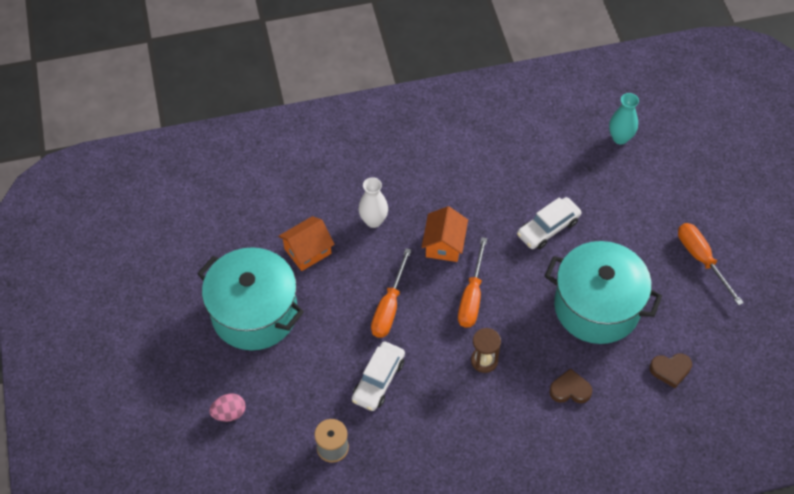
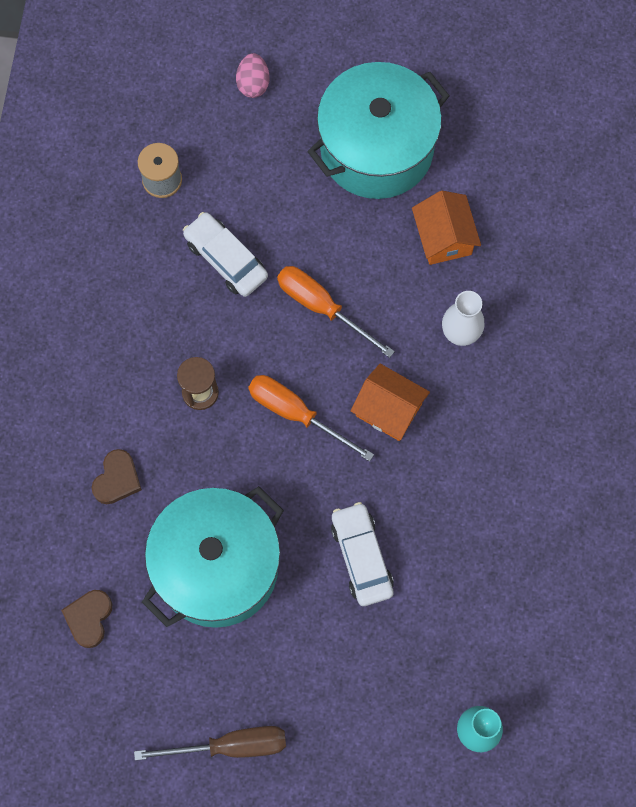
camera: 110 degrees right, 15 degrees up
(701, 259) = (230, 746): orange screwdriver -> brown screwdriver

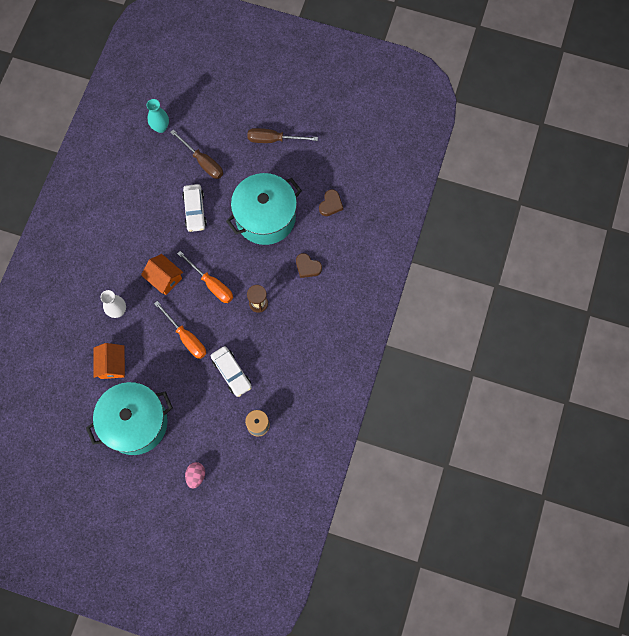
camera: 170 degrees left, 0 degrees up
(117, 479) = (307, 267): brown heart -> brown heart turned 90 degrees counterclockwise
(369, 667) = (203, 162): none -> brown screwdriver

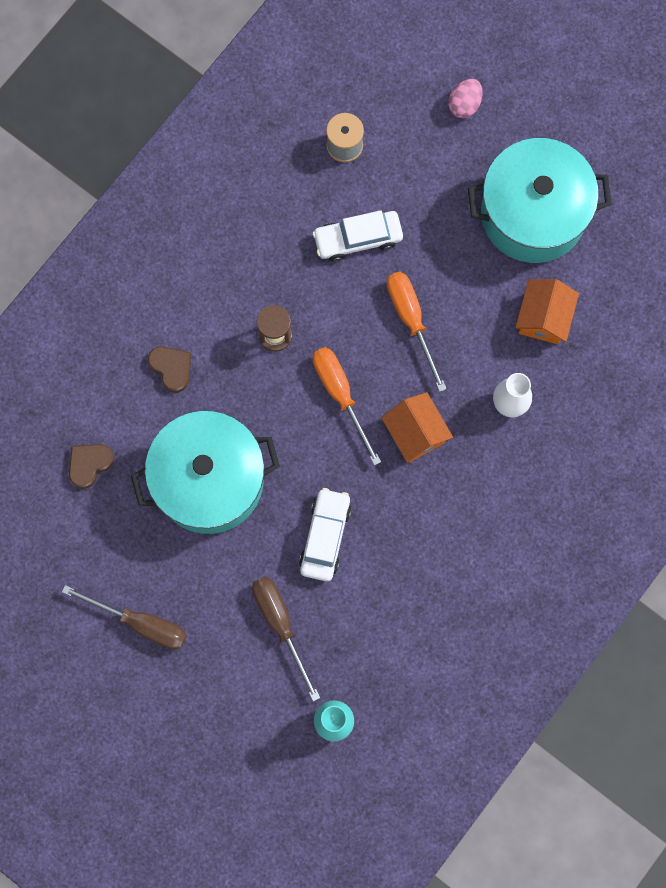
camera: 160 degrees left, 5 degrees up
(231, 373) = (358, 239): white car -> white car turned 90 degrees counterclockwise

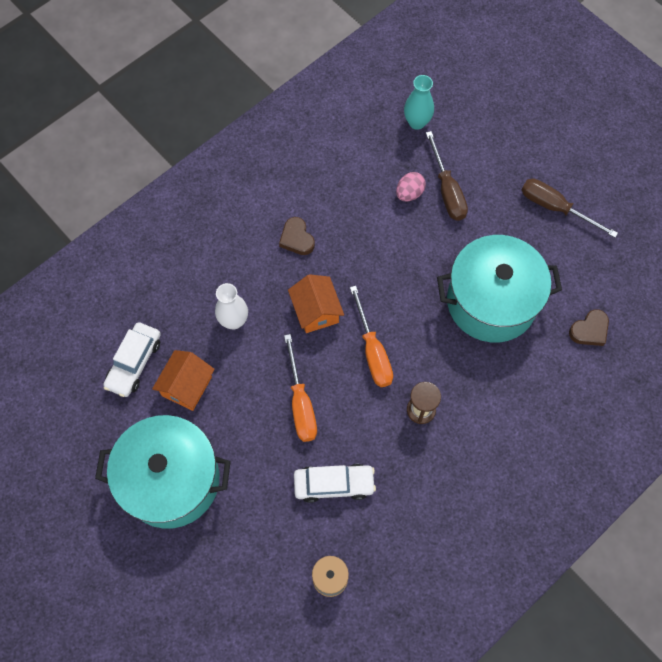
camera: 170 degrees left, 10 degrees down
(171, 368) = (514, 397): brown heart -> brown heart (297, 238)
(325, 536) = (403, 245): white car -> white car (134, 363)
(464, 104) = (207, 600): pink egg -> pink egg (409, 193)

